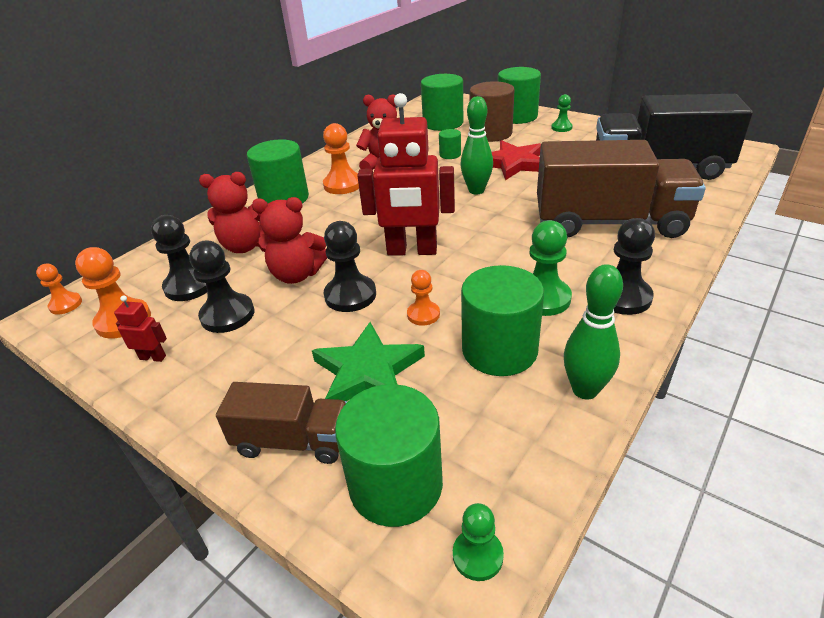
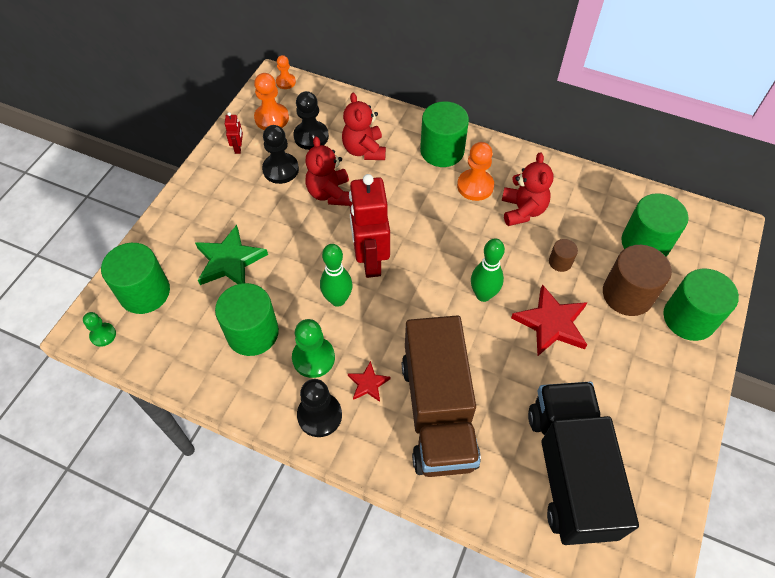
camera: 75 degrees right, 20 degrees up
(293, 441) = (174, 238): brown truck -> none
(350, 295) = (307, 232): black pawn -> none
(423, 314) = (288, 282): orange pawn -> none
(450, 155) = (560, 262): green cylinder -> brown cylinder
(561, 128) = (666, 369): green pawn -> none
(578, 261) = (368, 383): none -> red star
(585, 390) = (216, 385): green bowling pin -> green bowling pin (338, 300)

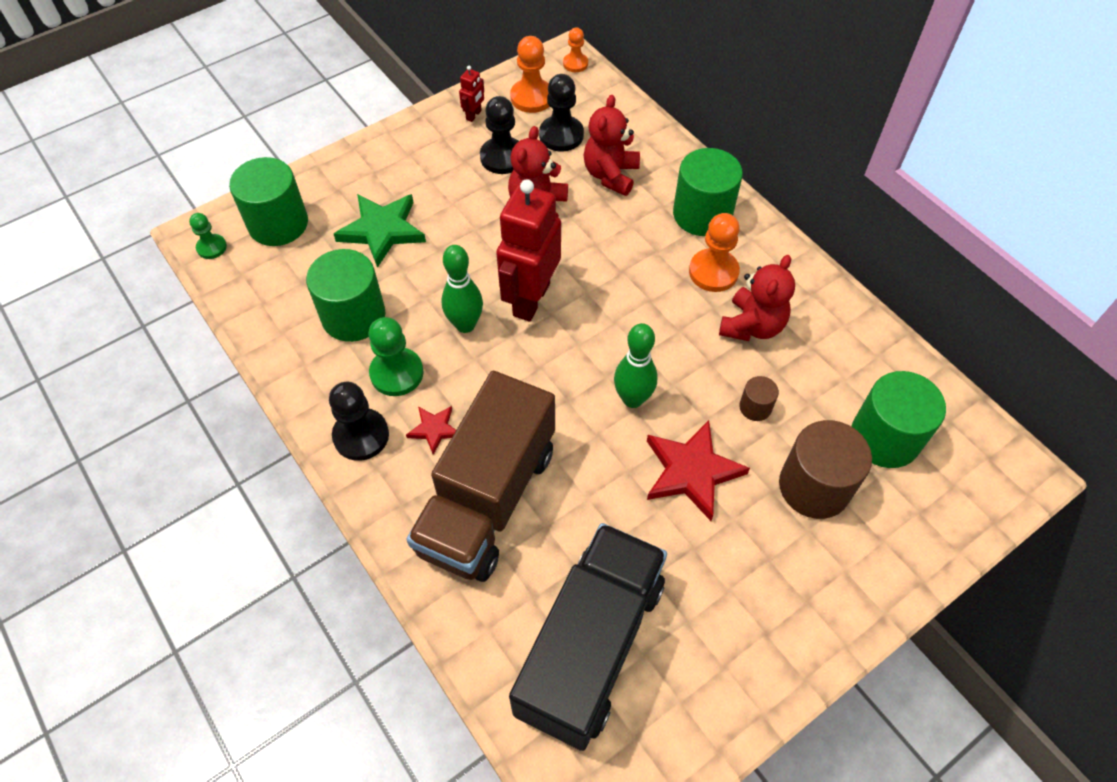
camera: 30 degrees right, 0 degrees up
(689, 318) = (876, 555): green cylinder -> none

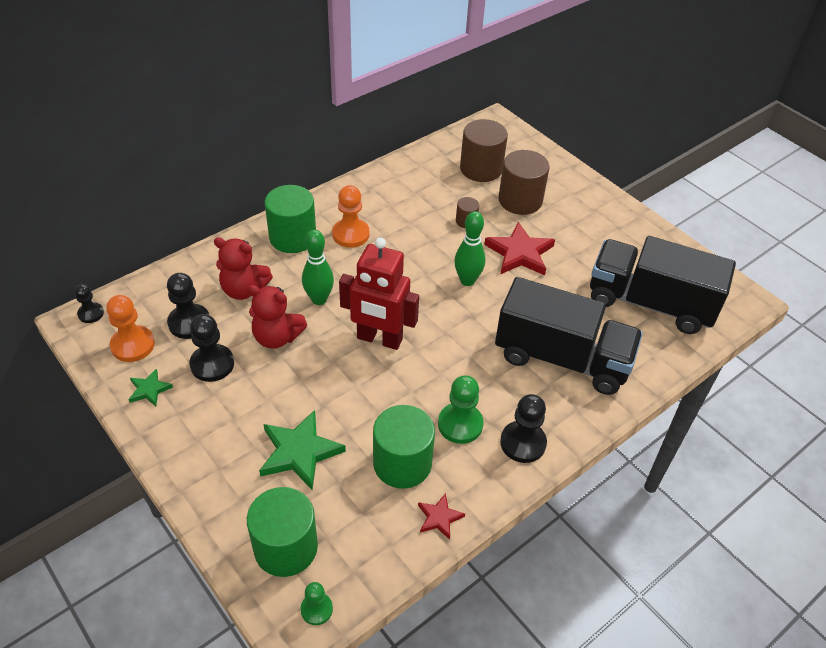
camera: 95 degrees left, 10 degrees down
(434, 429) = (509, 394): red star -> red star (439, 517)
(465, 325) = (407, 381): green bowling pin -> green bowling pin (319, 299)
(474, 115) = (149, 389): red robot -> green star
(488, 499) = (562, 358): brown truck -> black truck
(575, 63) = (91, 313): orange pawn -> black pawn
(752, 326) = (399, 218): red teddy bear -> none
(884, 438) = (481, 169): green cylinder -> brown cylinder

